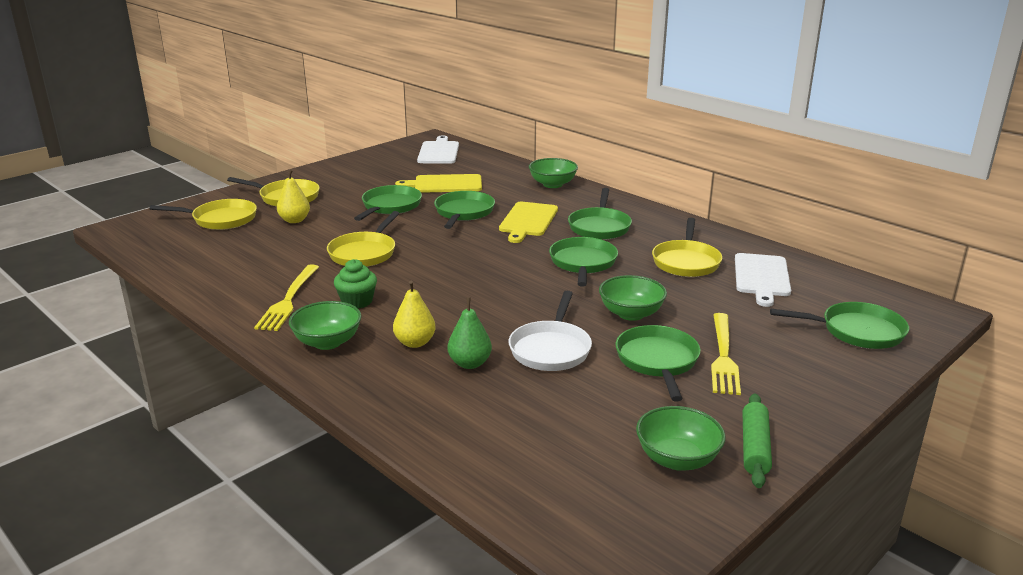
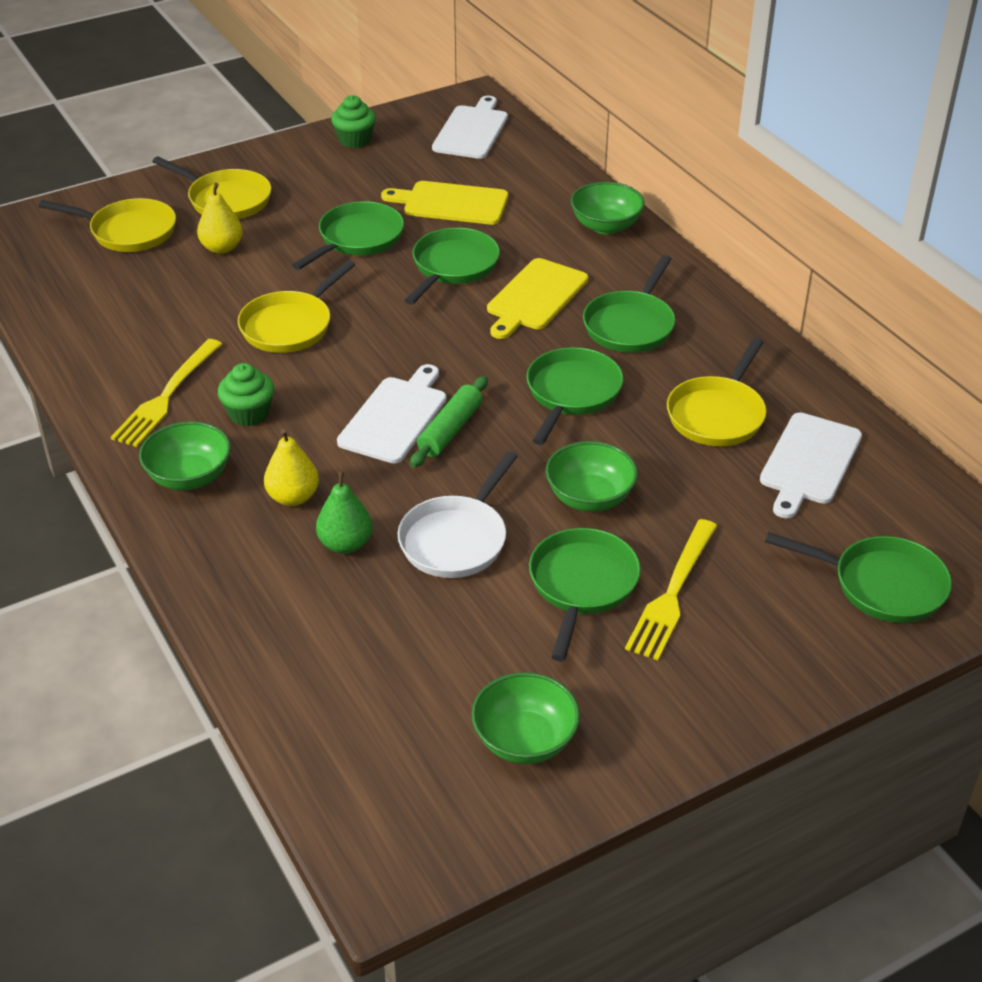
camera: 15 degrees right, 15 degrees up
(363, 162) = (354, 140): none -> green cupcake
(467, 290) = (395, 417): none -> white cutting board
(754, 448) = (628, 743): green rolling pin -> green rolling pin (450, 430)

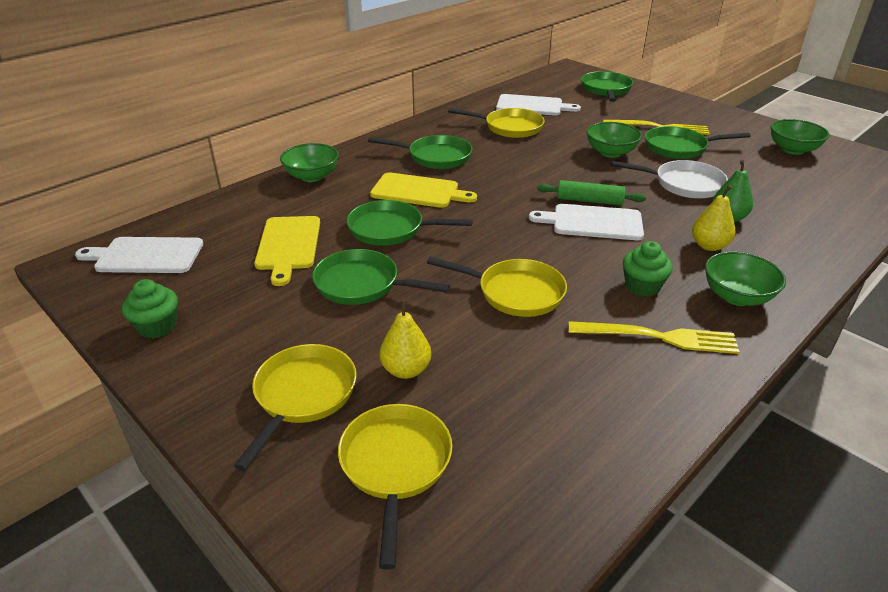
camera: 105 degrees left, 5 degrees down
(571, 393) = (520, 167): green pan -> none

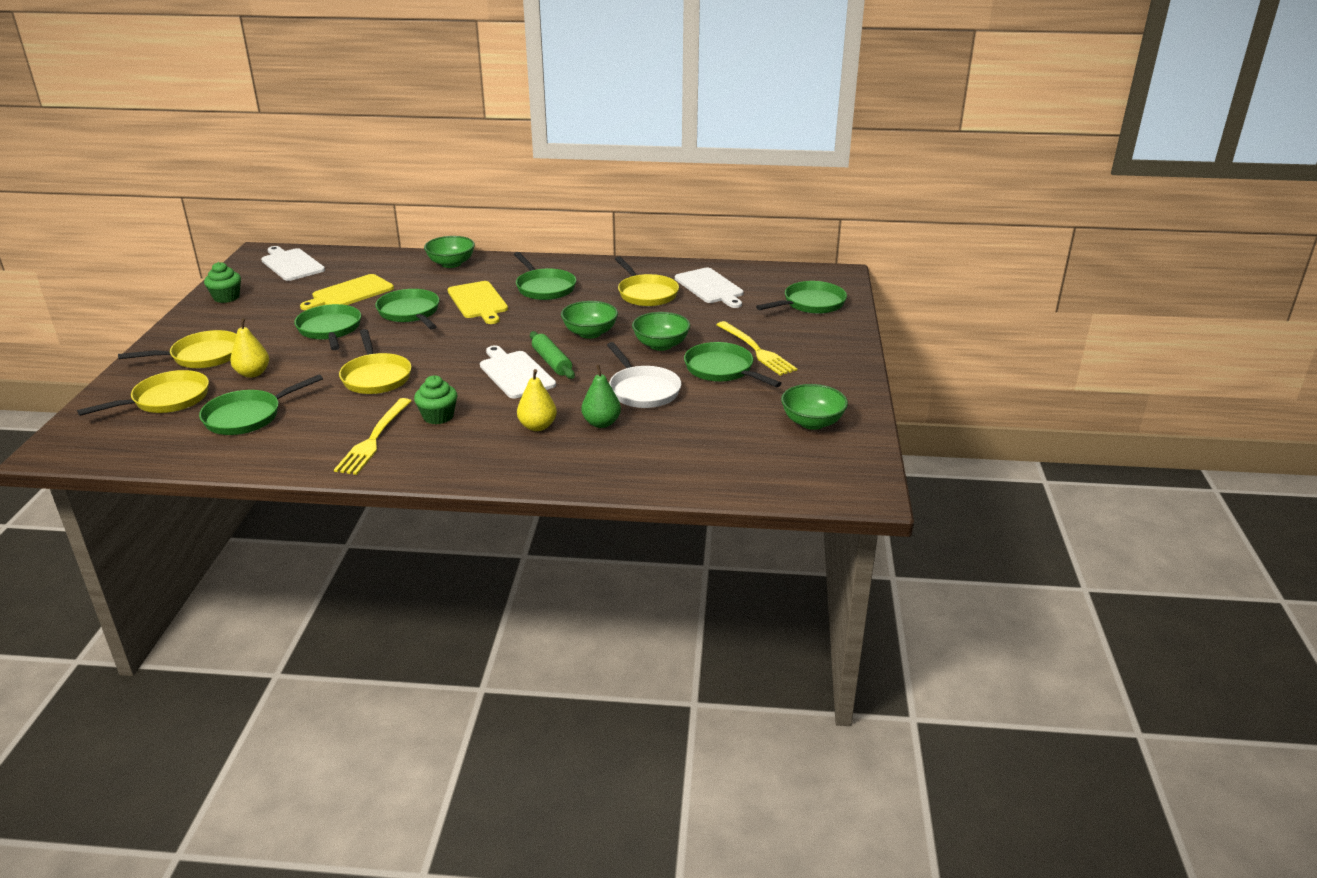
camera: 50 degrees right, 5 degrees down
(519, 408) = (247, 416): none -> green pan
(659, 337) = (374, 439): yellow fork -> yellow fork turned 45 degrees clockwise
(736, 296) = (466, 455): green bowl -> green bowl (590, 333)

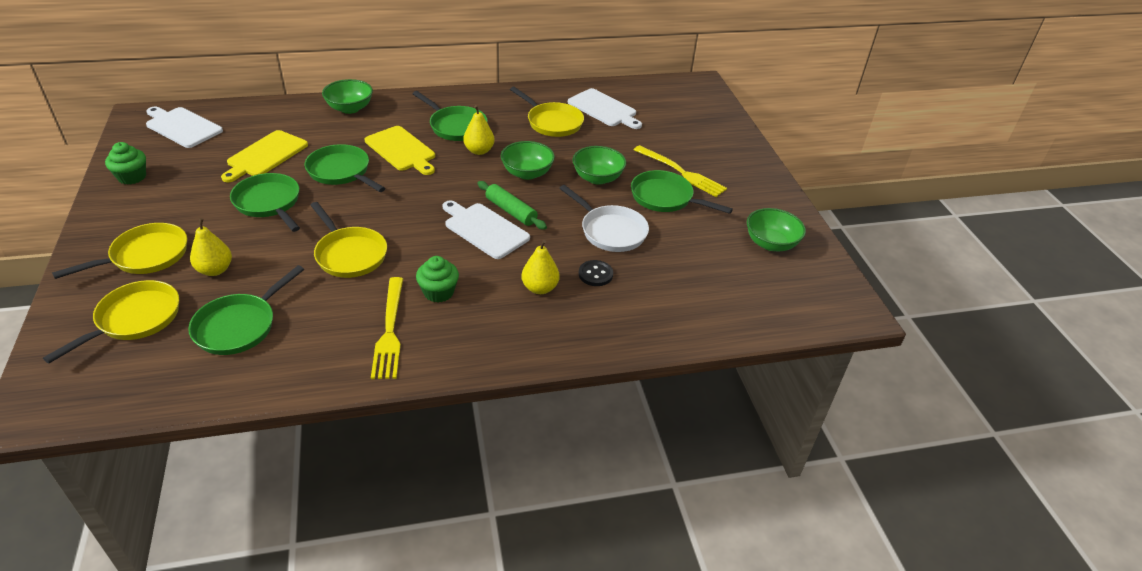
camera: 20 degrees left, 10 degrees up
(554, 310) = (479, 151): none -> yellow pear
(601, 423) = (595, 274): green pear -> black button
(811, 304) = (697, 117): green pan -> none

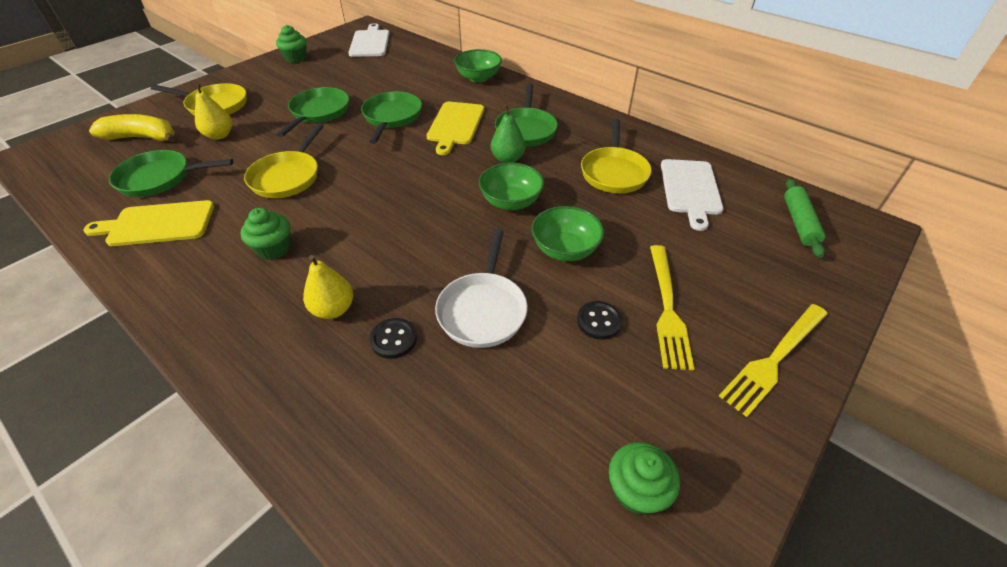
camera: 55 degrees right, 5 degrees up
(135, 319) = (142, 138): yellow pan -> yellow banana
(265, 155) = (374, 82): yellow cutting board -> yellow cutting board (157, 224)
(389, 331) = (198, 251): yellow fork -> yellow fork (774, 359)
(479, 151) = (507, 159): yellow pear -> green pear
(484, 229) = (393, 224): white cutting board -> none
(511, 211) = (438, 224): green rolling pin -> green rolling pin (799, 223)
(665, 198) = (599, 321): green pan -> black button
(771, 243) = (636, 490): green bowl -> green cupcake

